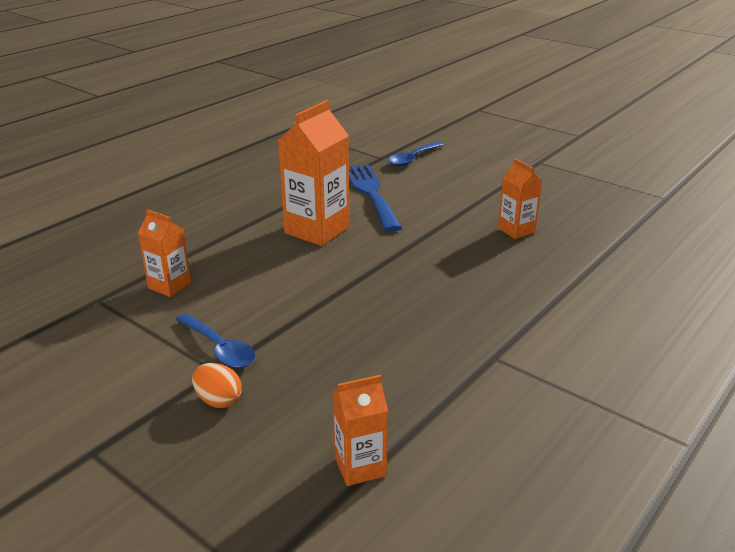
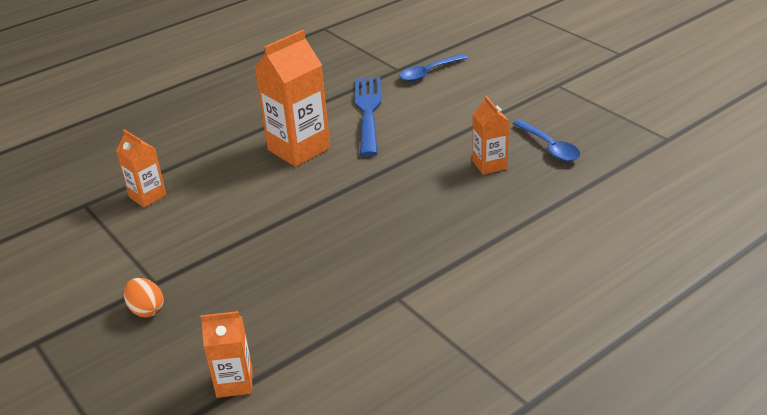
camera: 15 degrees right, 5 degrees up
(220, 348) = (166, 262): blue spoon -> blue spoon (549, 147)

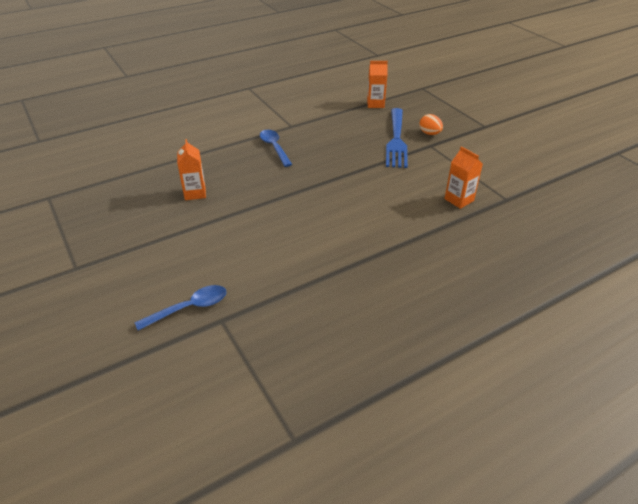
camera: 175 degrees left, 5 degrees up
(299, 149) = (341, 226): orange carton -> none
(368, 111) = (272, 260): blue fork -> blue fork (396, 140)
(549, 147) = (140, 202): blue spoon -> blue spoon (274, 147)

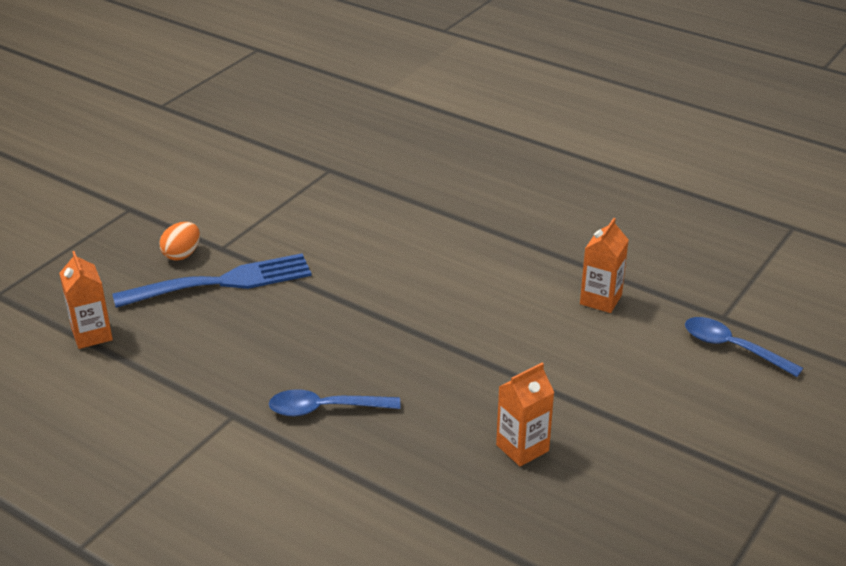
camera: 115 degrees left, 5 degrees down
(274, 147) = (325, 409): blue spoon -> blue spoon turned 45 degrees clockwise
(459, 200) = (356, 202): orange carton -> orange carton (600, 299)

